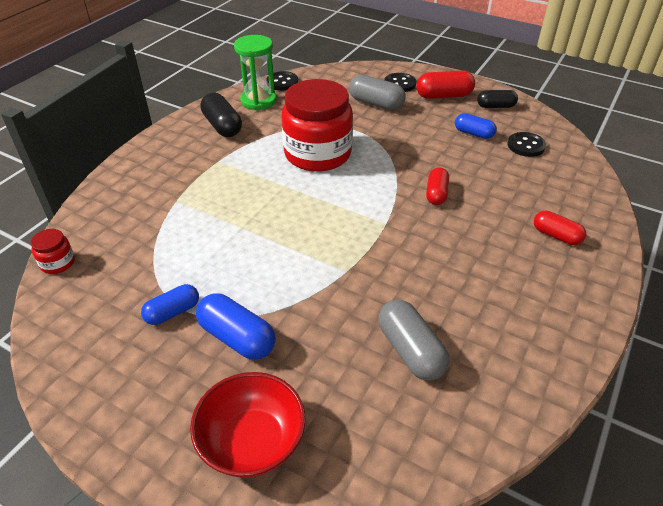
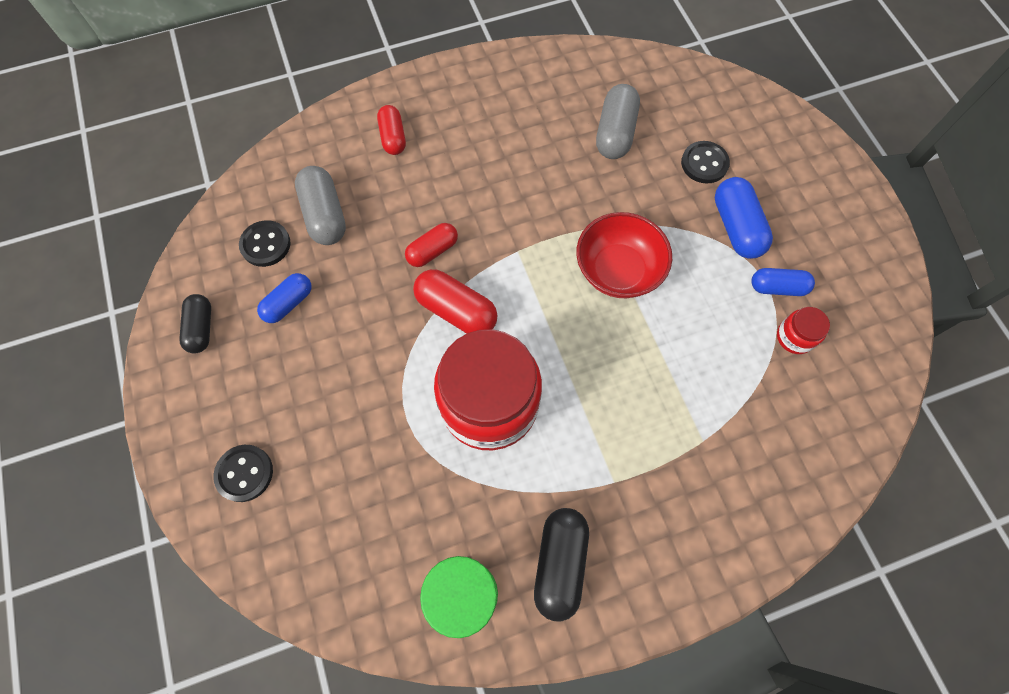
camera: 140 degrees left, 25 degrees up
(58, 263) = (868, 428): red jar -> red jar (794, 337)
(252, 442) = (771, 148): red bowl -> red bowl (618, 270)
(282, 82) = (391, 623): black button -> black button (704, 163)
(376, 104) = (324, 451): grey capsule -> grey capsule (325, 215)
(444, 96) = (227, 398): red capsule -> red capsule (456, 310)
(473, 133) = (288, 303): blue capsule -> blue capsule turned 60 degrees clockwise
(495, 106) = (201, 328): black capsule -> black capsule turned 45 degrees clockwise

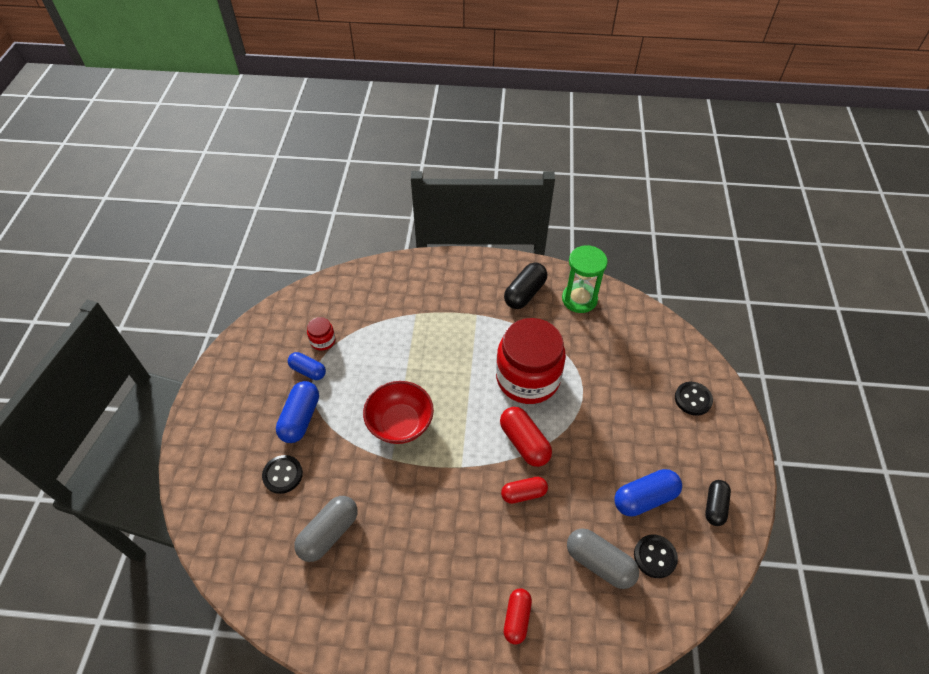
camera: 155 degrees left, 15 degrees down
(288, 303) = (645, 498): blue capsule -> blue capsule, size x1.50
(325, 215) = (599, 563): grey capsule -> grey capsule turned 60 degrees counterclockwise

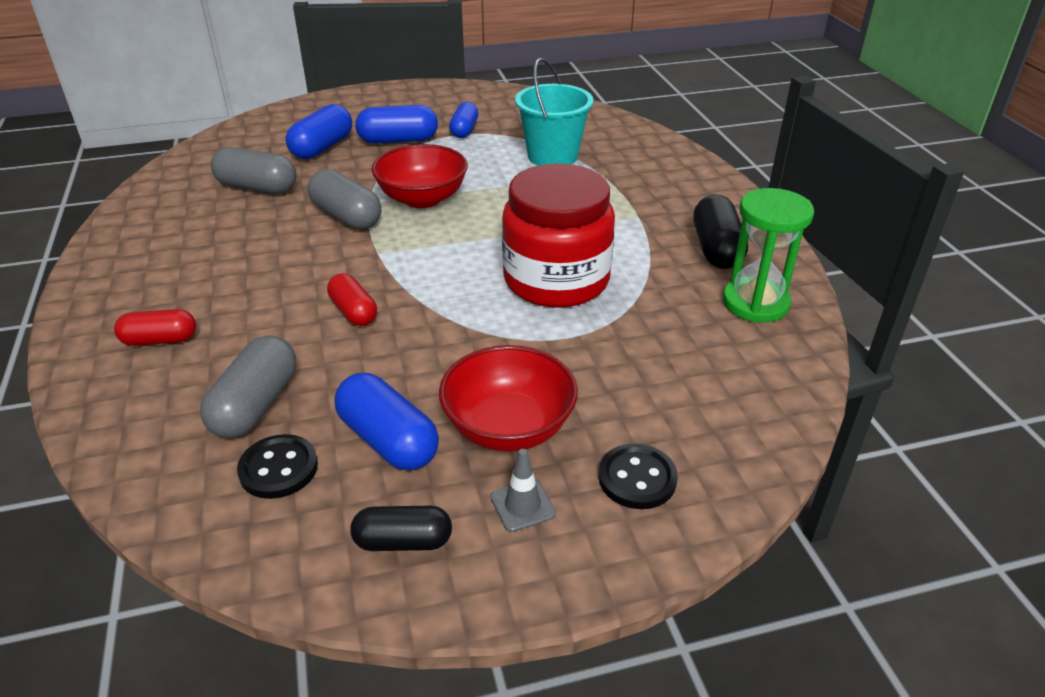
camera: 70 degrees right, 15 degrees down
(283, 475) = (322, 147): black button -> blue capsule
(323, 341) = (512, 129): red jar -> none
(378, 331) = (552, 156): none -> turquoise bucket
(404, 477) = (346, 216): none -> grey capsule
(524, 442) = (440, 297): red capsule -> none
(525, 293) = (716, 249): black capsule -> black capsule turned 75 degrees clockwise
(647, 440) = (508, 427): none -> red bowl
(701, 450) = (522, 505): none -> grey traffic cone

